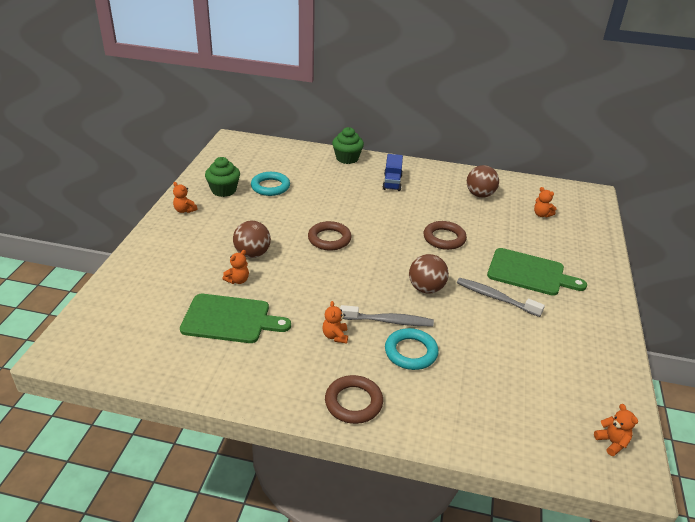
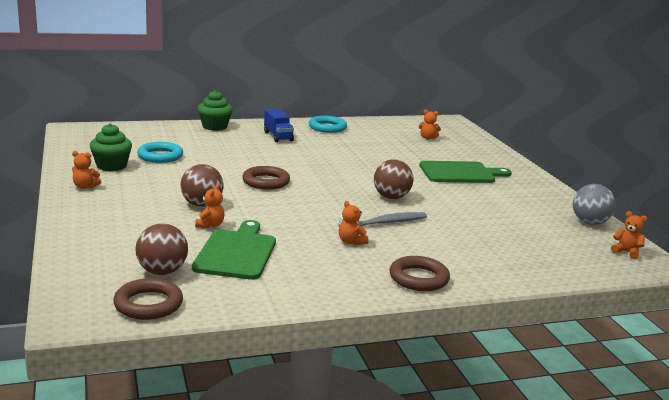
camera: 30 degrees left, 15 degrees down
(230, 319) = (237, 252): green cutting board -> green cutting board turned 60 degrees counterclockwise
(411, 352) = (427, 237): turquoise ring -> turquoise ring (327, 127)
(444, 238) = (368, 164): brown ring -> brown ring (148, 304)
(480, 195) = (364, 133): brown ball -> brown ball (162, 271)
(495, 298) = (452, 192): grey toothbrush -> none
(610, 385) = (589, 222): none -> grey ball

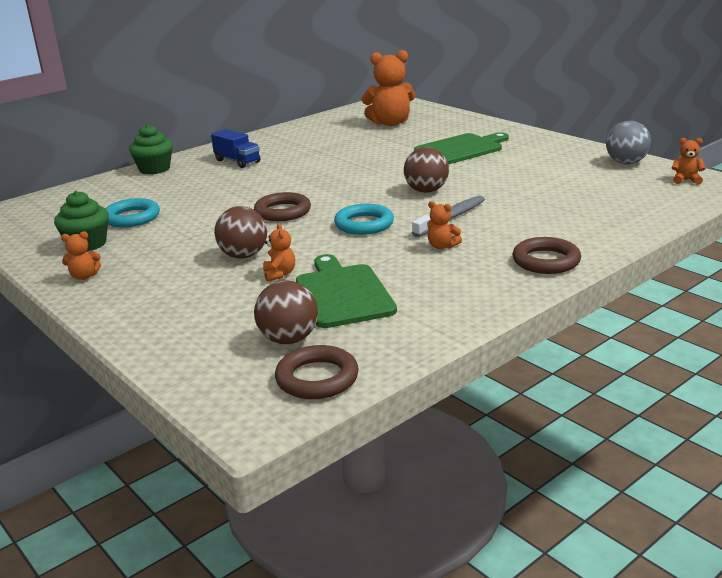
camera: 20 degrees left, 5 degrees up
(327, 127) = (278, 139): turquoise ring -> turquoise ring (364, 224)
(428, 138) = (390, 123): orange teddy bear -> orange teddy bear, size x2.16

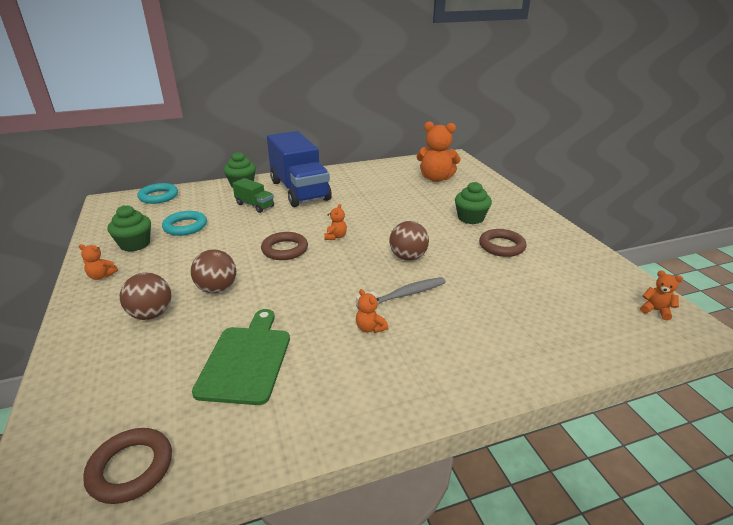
camera: 20 degrees right, 5 degrees up
(197, 184) = (255, 205): none -> green truck
(237, 161) = (299, 190): blue truck -> blue truck, size x2.25
(279, 274) = (222, 319): orange teddy bear -> orange teddy bear (335, 237)
(289, 339) = (158, 403): brown ball -> brown ball (151, 314)
(364, 224) = (330, 281): turquoise ring -> turquoise ring (159, 196)
(461, 149) = (470, 218): green cutting board -> green cupcake
(546, 261) = (446, 380): brown ring -> brown ring (501, 246)
(626, 163) = (607, 271): grey ball -> none

